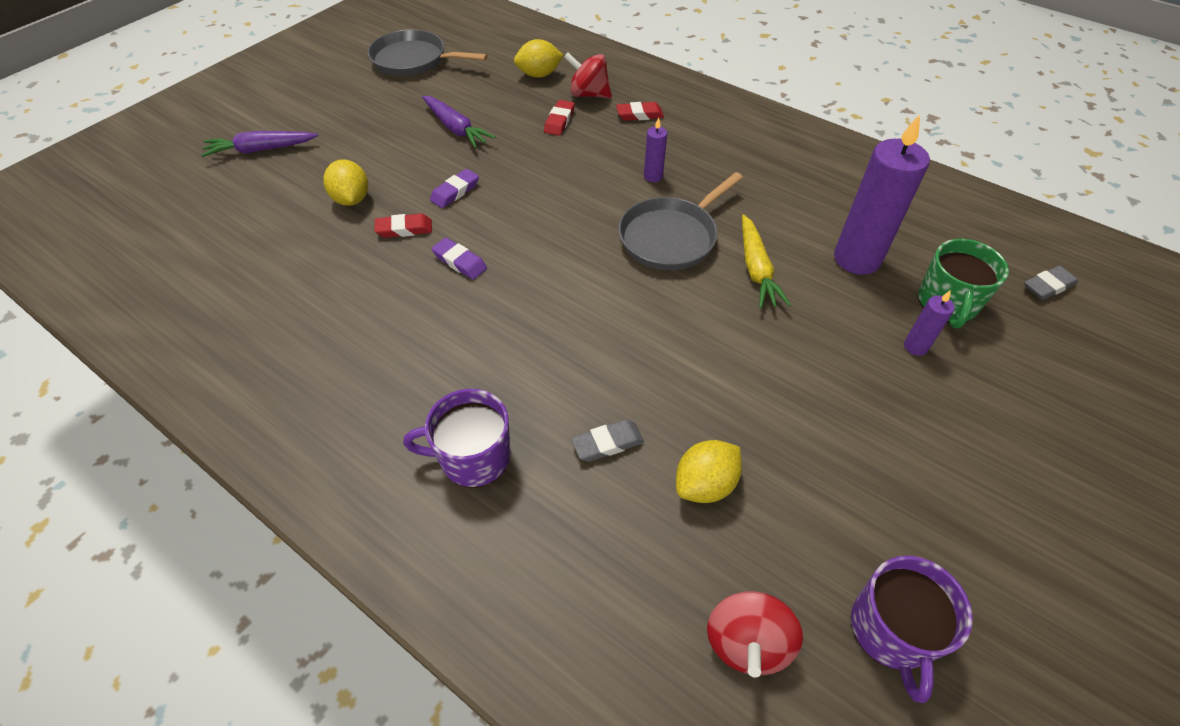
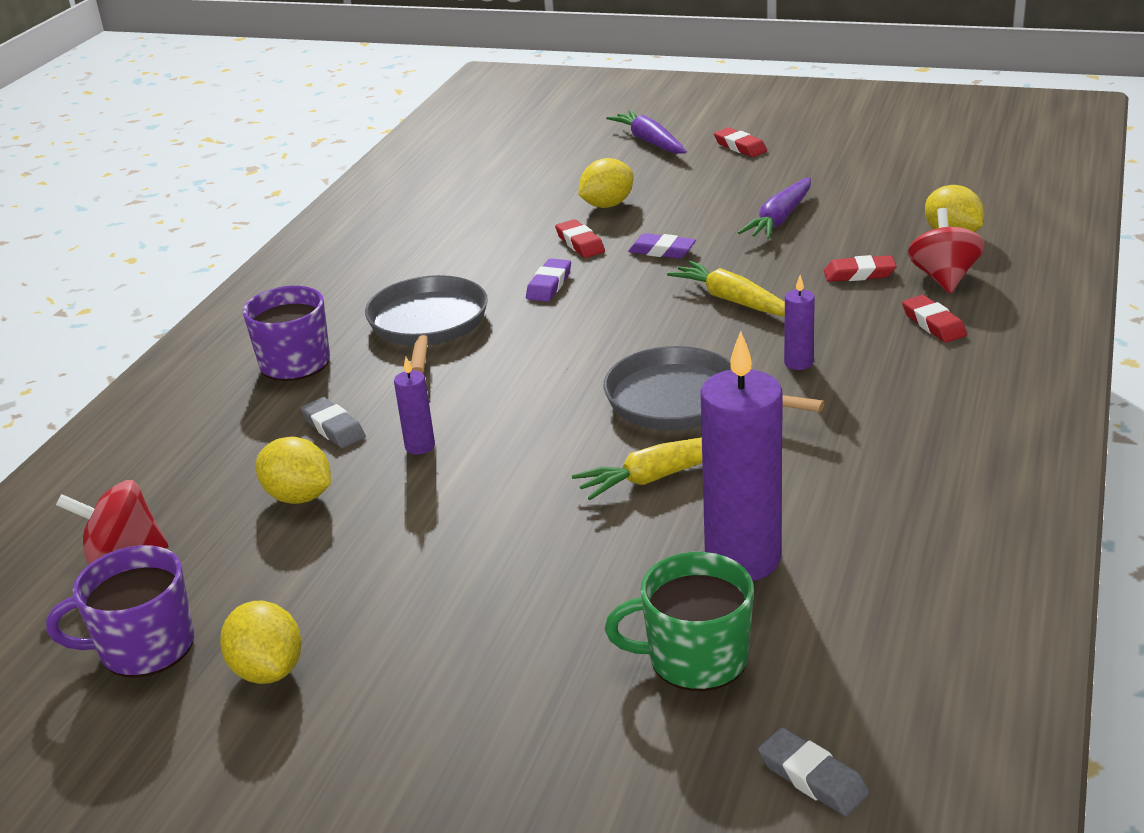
camera: 75 degrees right, 20 degrees down
(323, 112) = (740, 147): none -> red eraser
(413, 60) = (894, 157): grey pan -> grey pan (428, 325)
(555, 179) = (734, 301): none -> yellow carrot
(915, 346) = (583, 632): purple candle -> purple candle (420, 446)
(933, 537) = (268, 670): none -> yellow lemon

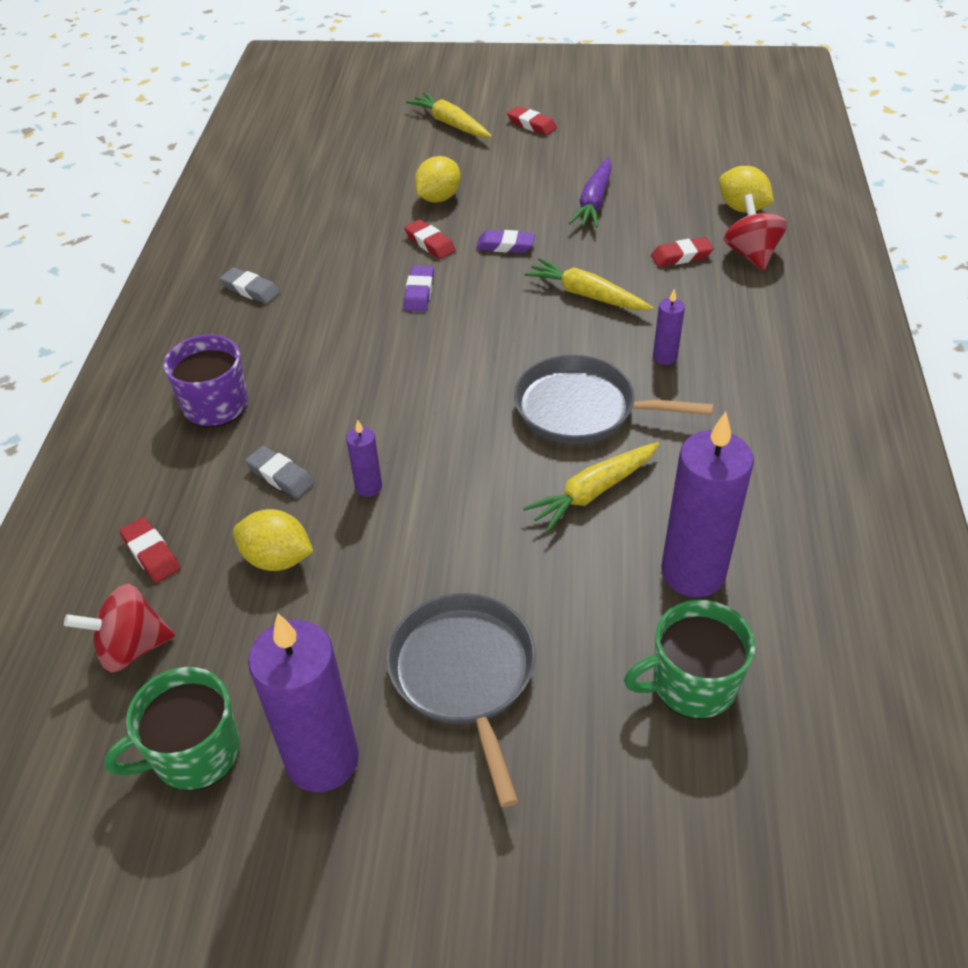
camera: 15 degrees left, 15 degrees up
(144, 647) = (194, 753): purple mug -> green mug
(268, 670) = (322, 759): yellow lemon -> purple candle
(428, 325) = (325, 348): grey pan -> grey pan (464, 674)
(650, 142) = (451, 124): purple carrot -> yellow carrot
(812, 777) = (830, 791): grey eraser -> grey eraser (251, 289)
(933, 324) = (760, 304): red eraser -> red eraser (151, 553)

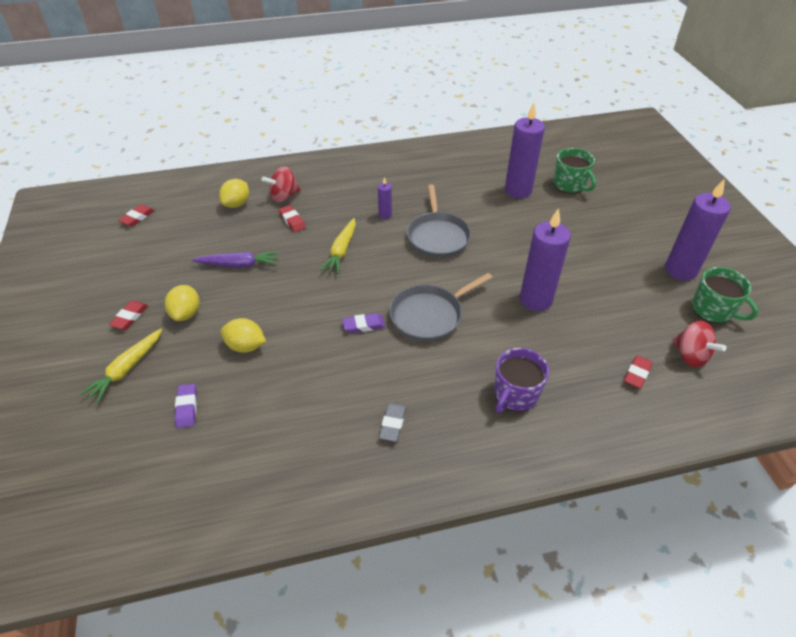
camera: 110 degrees left, 0 degrees up
(277, 559) = (602, 319): yellow lemon -> yellow lemon (186, 313)
(281, 476) = (550, 338): grey eraser -> none
(368, 487) = (535, 300): purple candle -> purple candle, size x2.17
(430, 243) = (306, 335): red eraser -> red eraser (137, 217)
(464, 674) = (612, 241): grey pan -> grey pan (429, 315)
(505, 245) = (299, 296): purple eraser -> purple eraser (187, 407)
(594, 491) = (491, 223): yellow carrot -> none

